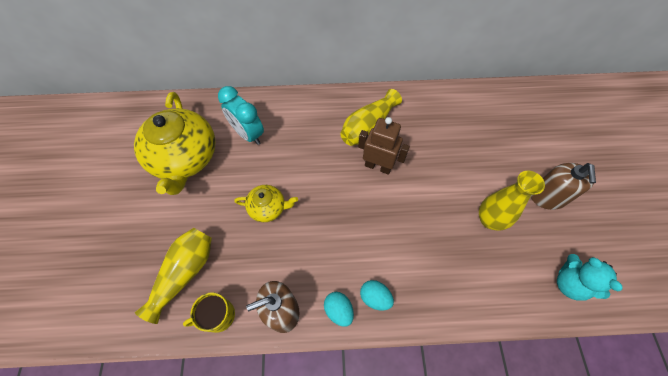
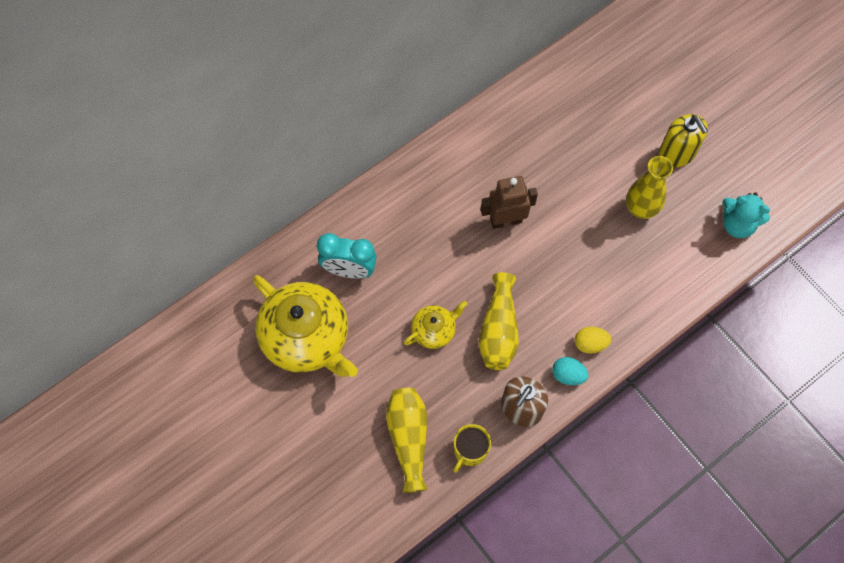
camera: 35 degrees left, 5 degrees up
(368, 127) = (465, 184): yellow vase -> yellow vase (498, 330)
(375, 297) = (590, 344): turquoise egg -> yellow egg
(547, 197) = (677, 153): brown soap dispenser -> yellow soap dispenser

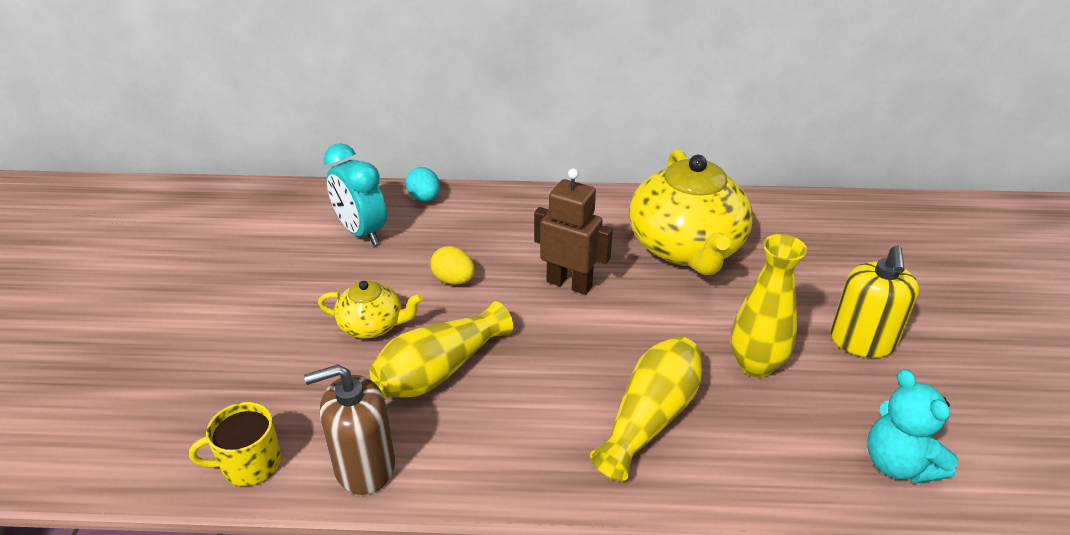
camera: 40 degrees right, 30 degrees down
(306, 338) = (251, 256): yellow teapot -> yellow teapot (686, 248)
(408, 438) = (209, 402): yellow vase -> yellow vase (650, 418)
(568, 375) = (465, 472): turquoise egg -> turquoise egg (424, 198)
(590, 344) = (534, 458): yellow egg -> yellow egg (454, 280)

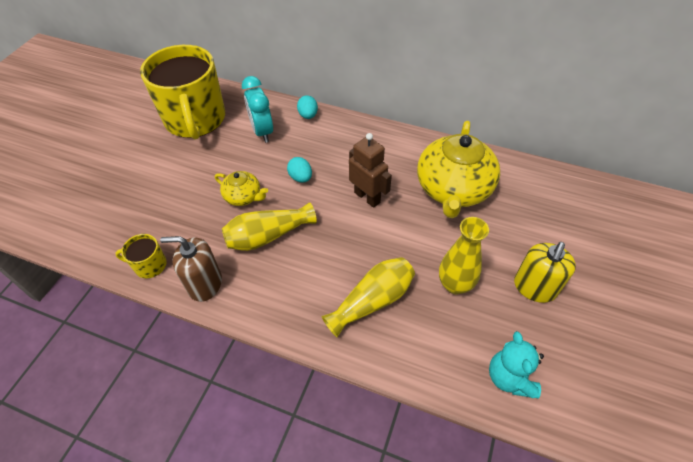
camera: 20 degrees right, 15 degrees up
(239, 237) = (195, 120): none -> yellow mug
(454, 280) = (300, 178): yellow egg -> turquoise egg

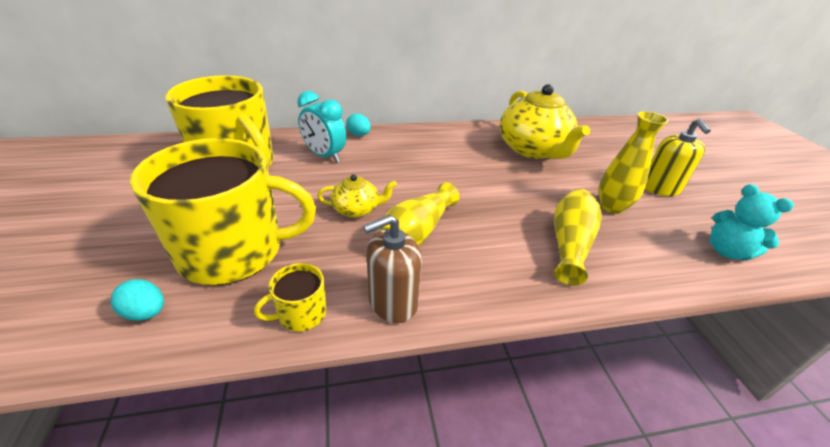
camera: 35 degrees left, 15 degrees down
(145, 200) = (234, 251): none -> yellow mug
(300, 178) = (400, 178): turquoise egg -> turquoise egg (146, 313)
(367, 197) = (475, 174): brown robot -> none

